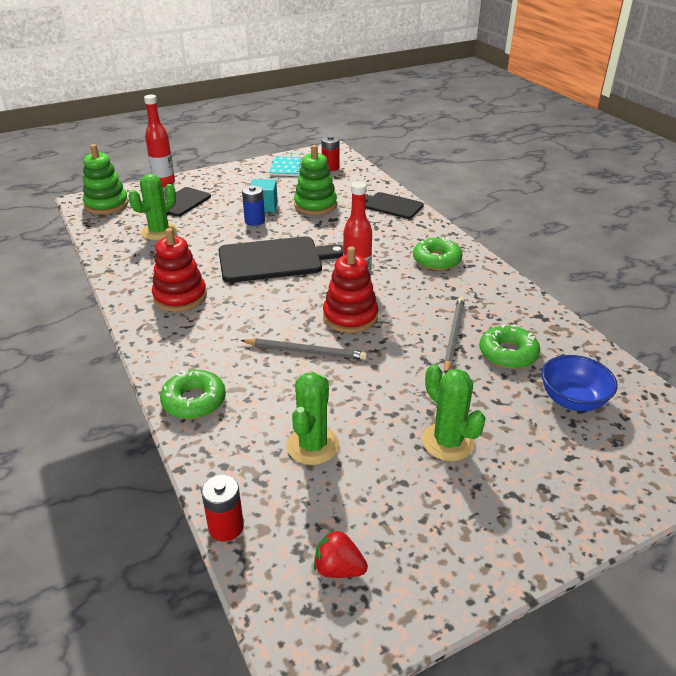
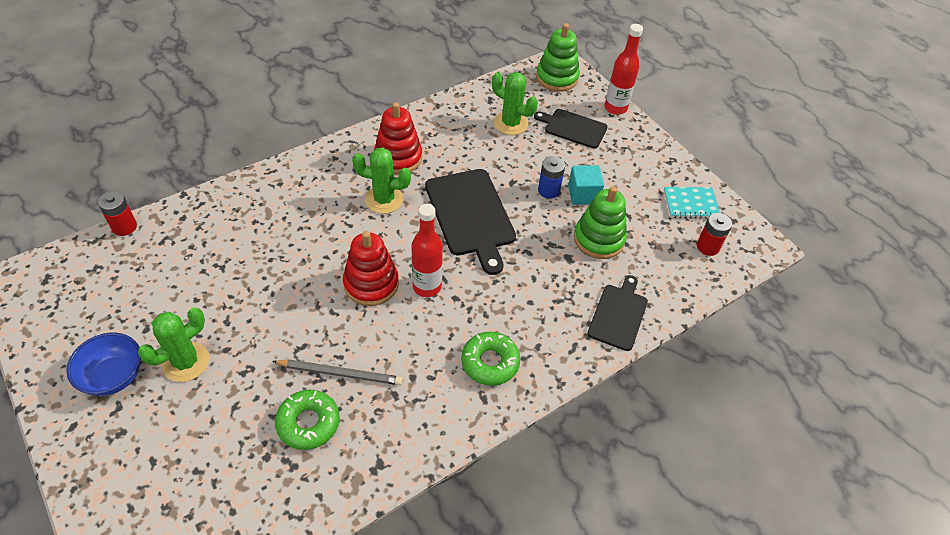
camera: 80 degrees right, 15 degrees up
(194, 401) = (255, 190): green donut -> none
(306, 351) = (316, 254): grey pencil -> none
(312, 445) = (195, 268): green cactus -> green cactus (384, 199)
(338, 569) = (74, 291): red strawberry -> none
(572, 400) = (229, 476): blue bowl -> blue bowl (114, 376)

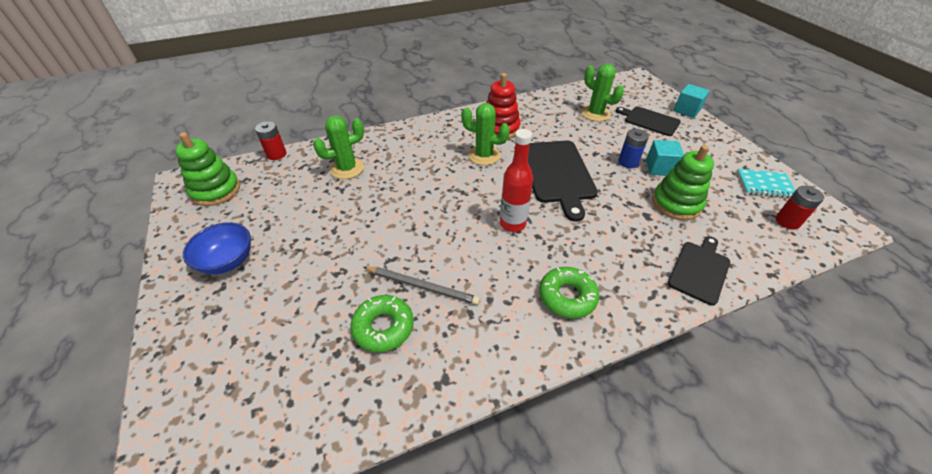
camera: 15 degrees right, 5 degrees down
(186, 362) = (290, 258): green cactus -> green cactus (347, 168)
(371, 284) = (463, 216): red stacking toy -> none
(557, 78) = (635, 87): green stacking toy -> green stacking toy (216, 190)
(615, 108) = (686, 110): red bottle -> turquoise cube

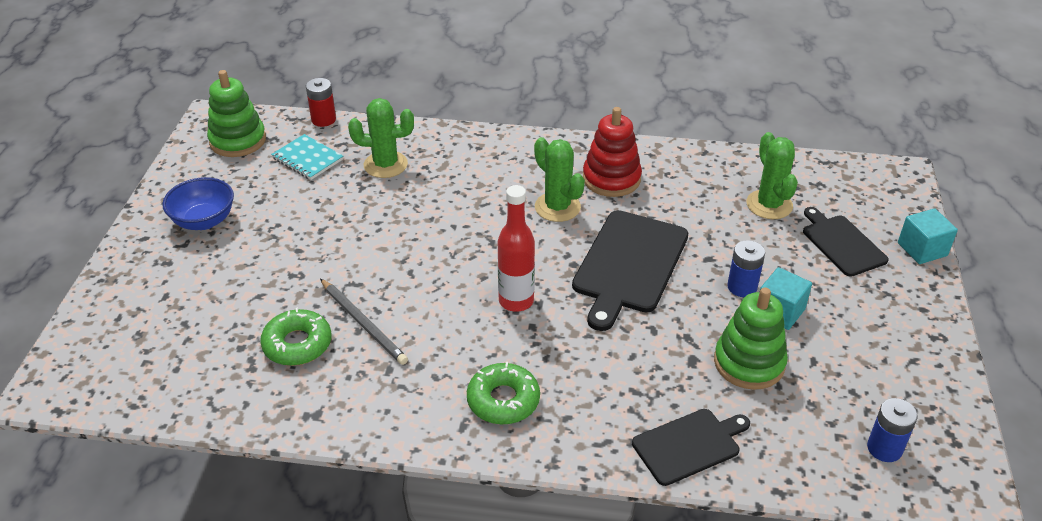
camera: 30 degrees right, 5 degrees down
(765, 185) = (912, 393): turquoise notebook -> turquoise notebook (307, 159)
(787, 221) = (884, 448): red battery -> blue battery

